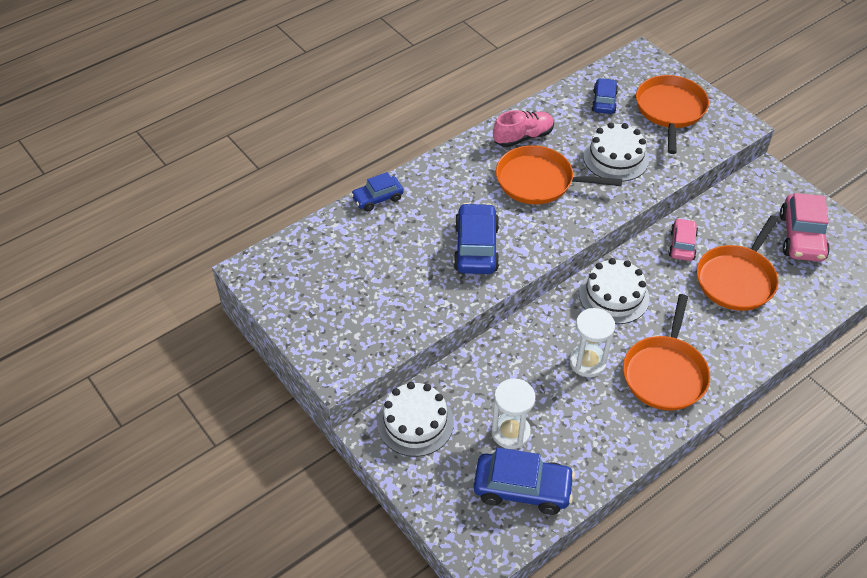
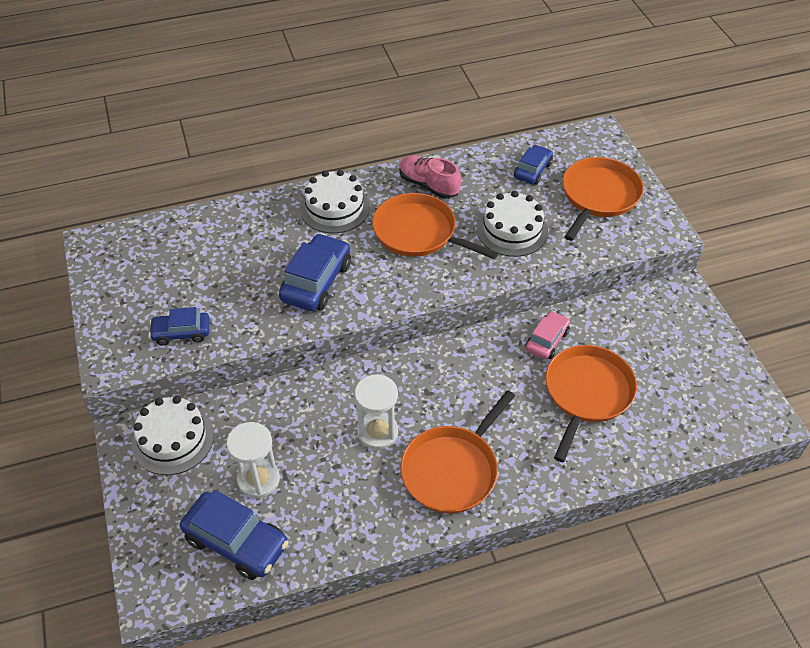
camera: 20 degrees right, 0 degrees up
(377, 198) = (251, 208): blue car -> blue car (181, 333)
(523, 137) = (428, 185): pink shoe -> pink shoe turned 135 degrees counterclockwise
(614, 296) = (444, 372): white cake -> white cake (334, 208)
(737, 279) = (587, 393): orange pan -> orange pan turned 150 degrees clockwise
(801, 237) = (685, 369): pink car -> none

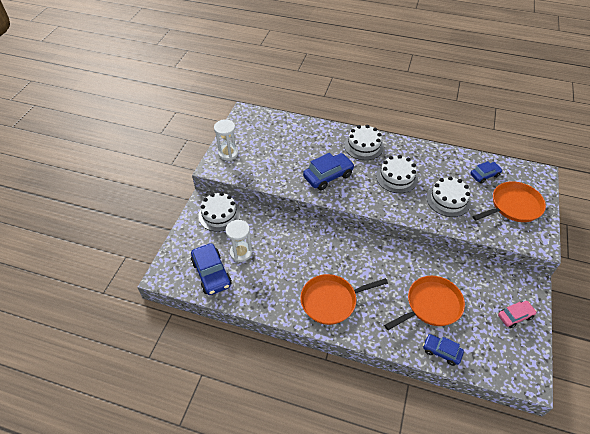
camera: 35 degrees right, 0 degrees up
(181, 333) = (251, 168): blue car -> blue car (441, 351)
(378, 432) = (309, 262): white hourglass -> white hourglass (228, 153)
(418, 232) = (396, 177): orange pan -> white cake
(428, 185) = (420, 157): pink shoe -> none
(547, 340) = (430, 267): pink car -> pink car (515, 316)

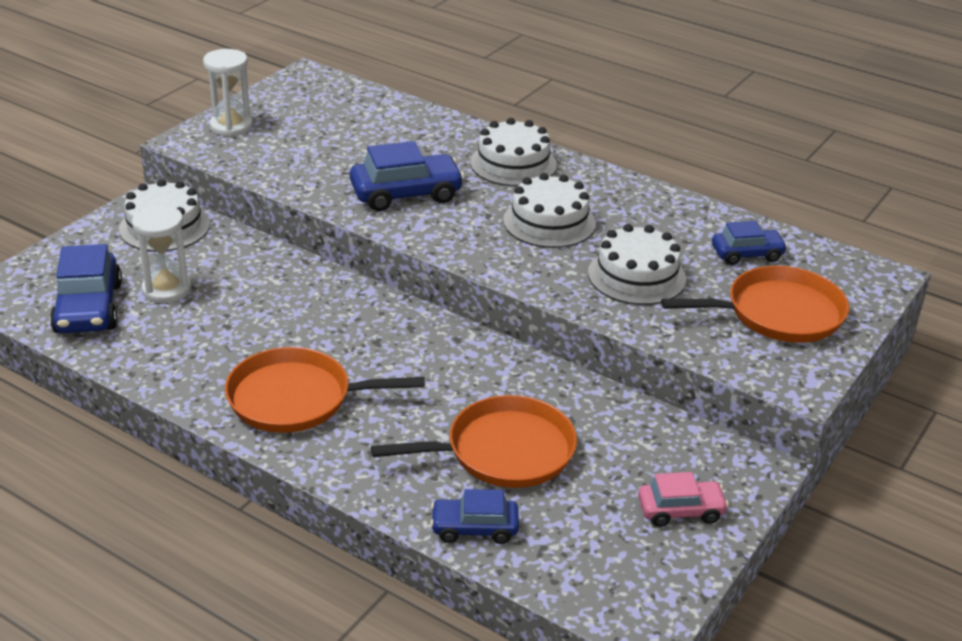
camera: 15 degrees right, 15 degrees down
(441, 351) = (474, 528): blue car -> blue car turned 45 degrees counterclockwise

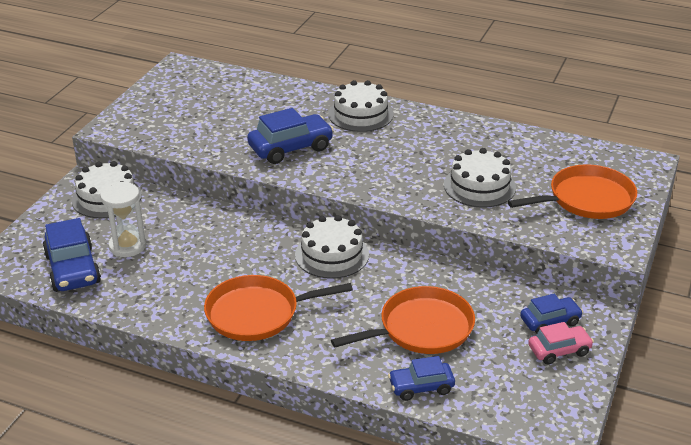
camera: 10 degrees left, 0 degrees up
(231, 126) = (138, 113): white hourglass -> none
(549, 222) = (403, 155): white cake -> white cake (332, 254)
(747, 254) = (550, 159): blue car -> blue car (550, 321)

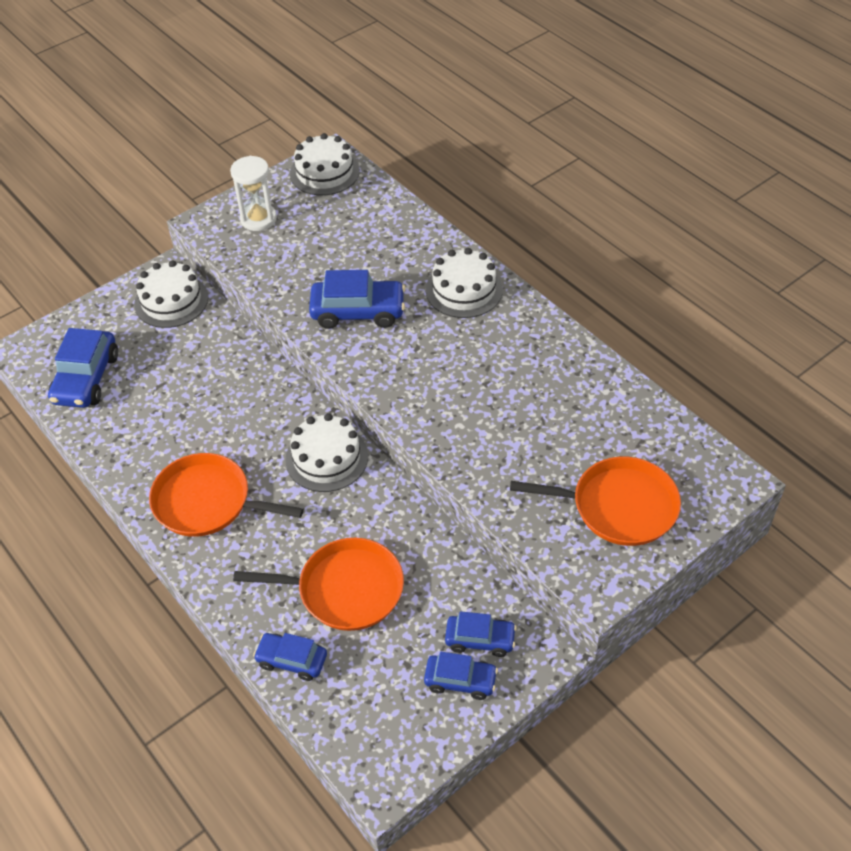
camera: 30 degrees right, 15 degrees up
(127, 246) = (150, 369): white hourglass -> white hourglass (258, 219)
(479, 186) = (513, 440): white cake -> white cake (324, 172)
(559, 350) = (460, 681): pink car -> blue car

